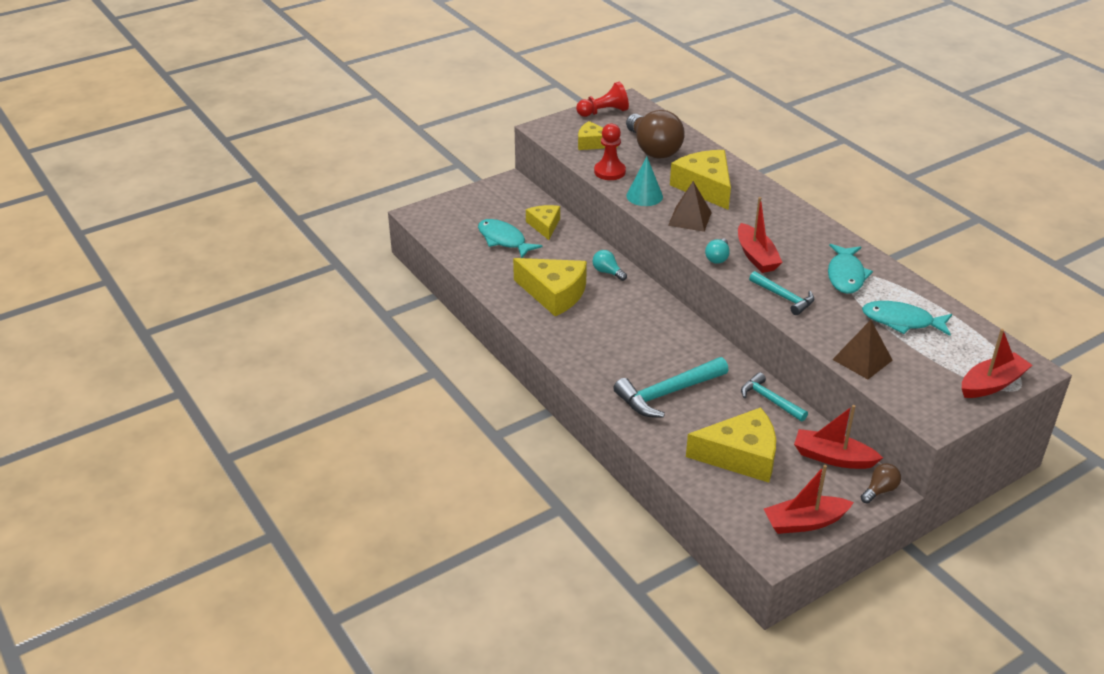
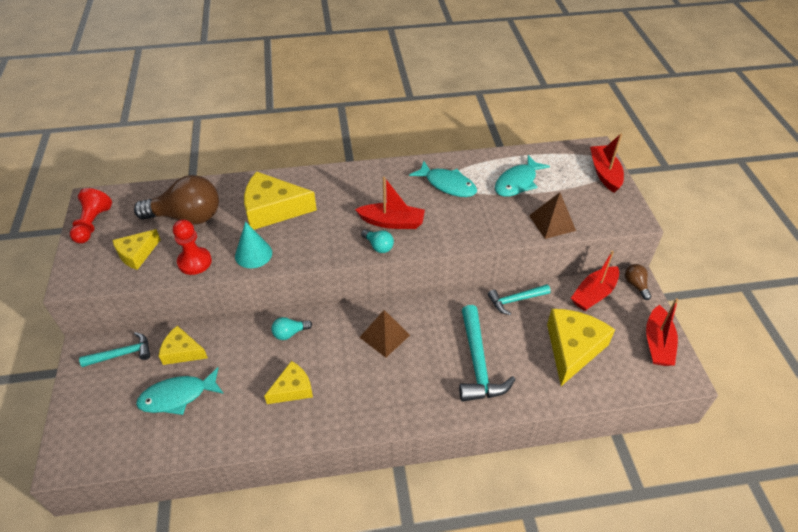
camera: 65 degrees left, 10 degrees up
(554, 293) = (292, 389): yellow cheese -> yellow cheese, size x0.59
(689, 218) = (310, 239): brown pyramid -> brown pyramid (384, 336)
(784, 297) = (455, 230): turquoise hammer -> turquoise hammer (122, 354)

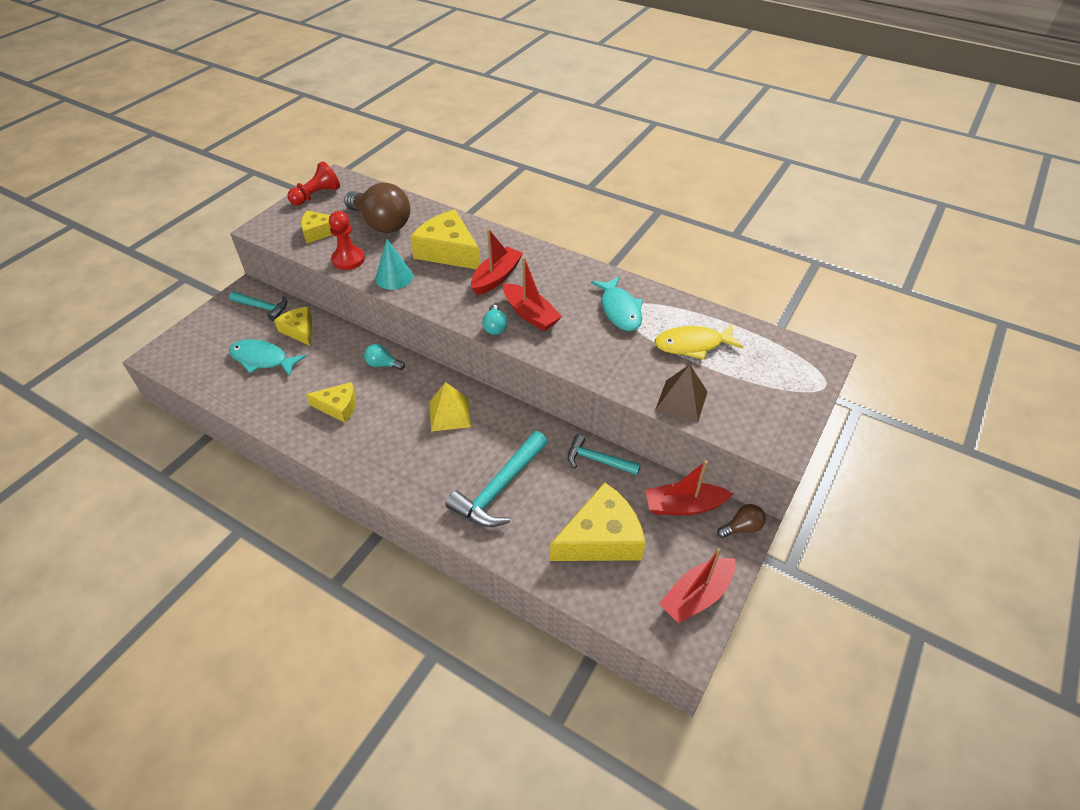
camera: 40 degrees right, 0 degrees up
(384, 336) = (449, 414): brown pyramid -> yellow pyramid
(517, 182) = (692, 345): turquoise fish -> yellow fish
(604, 173) = (802, 388): red boat -> red boat (496, 277)
(636, 285) = (741, 527): brown light bulb -> brown light bulb turned 45 degrees clockwise

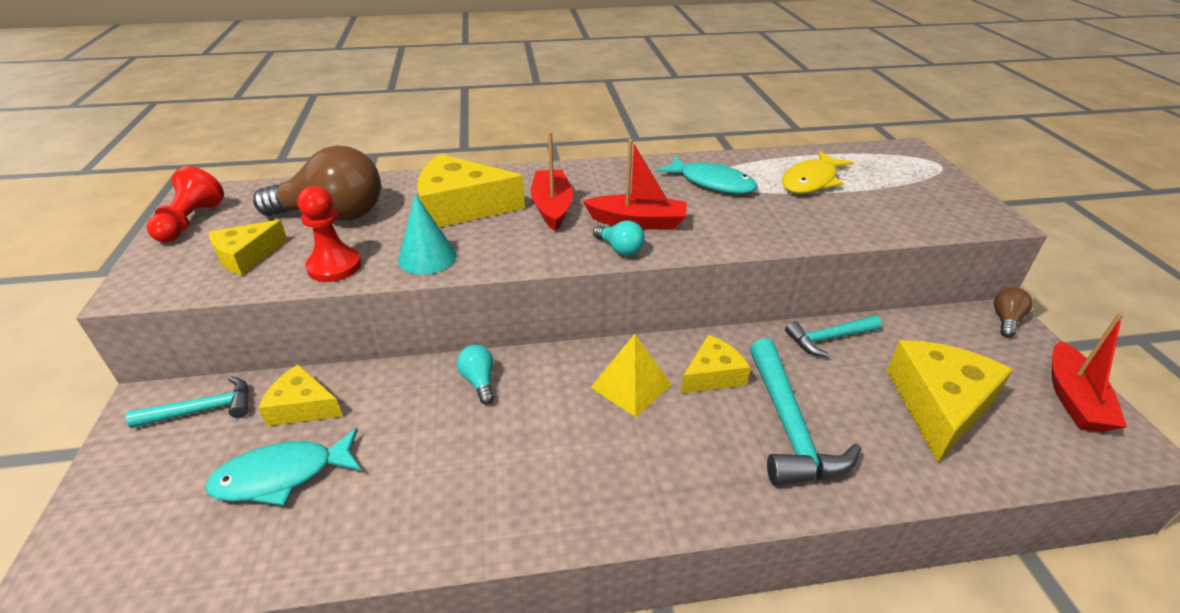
camera: 40 degrees left, 10 degrees down
(338, 407) = (480, 464): yellow cheese -> yellow cheese (713, 375)
(383, 364) = (479, 381): turquoise light bulb -> turquoise light bulb turned 90 degrees clockwise
(681, 400) = (876, 224): brown pyramid -> none
(684, 506) = (946, 331): red boat -> none

